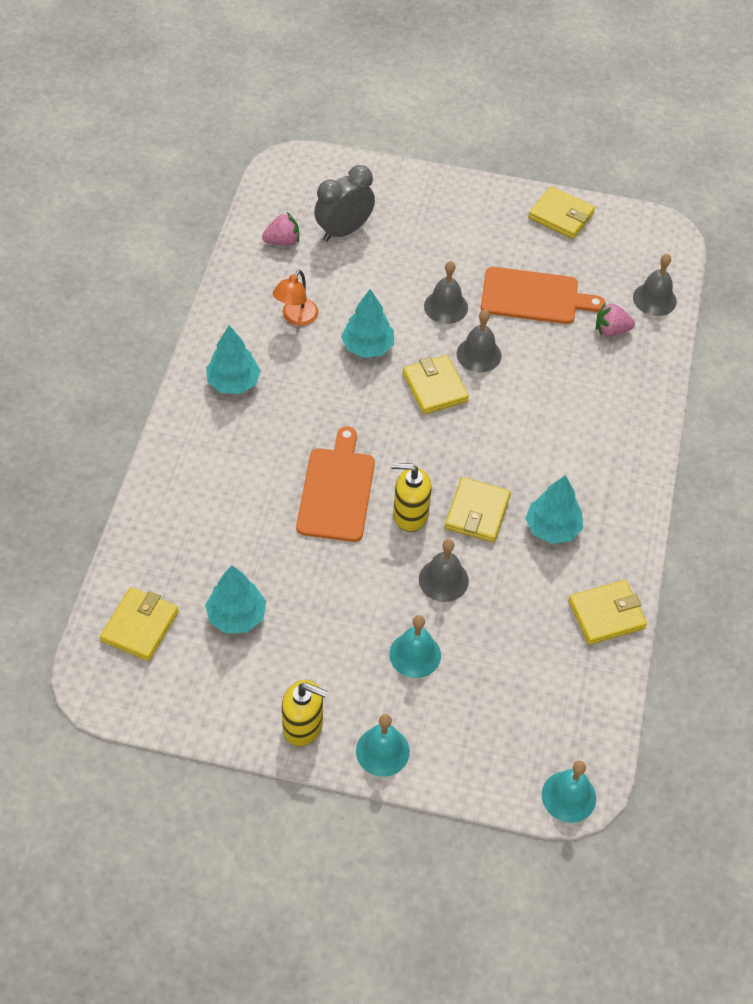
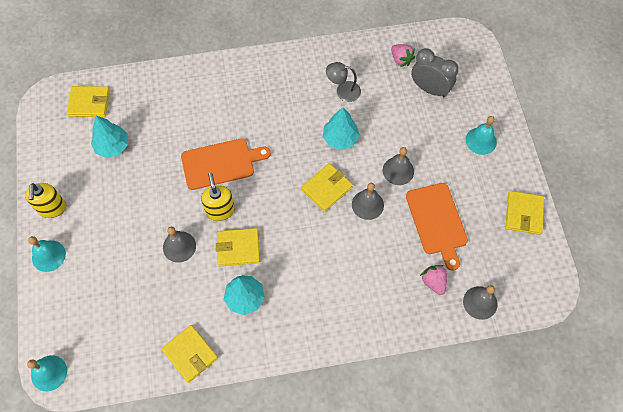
camera: 70 degrees right, 10 degrees up
(233, 382) = (276, 79): turquoise tree -> none
(296, 318) = (343, 91): orange lamp -> grey lamp
(415, 654) = (119, 249): turquoise bell -> turquoise bell (481, 140)

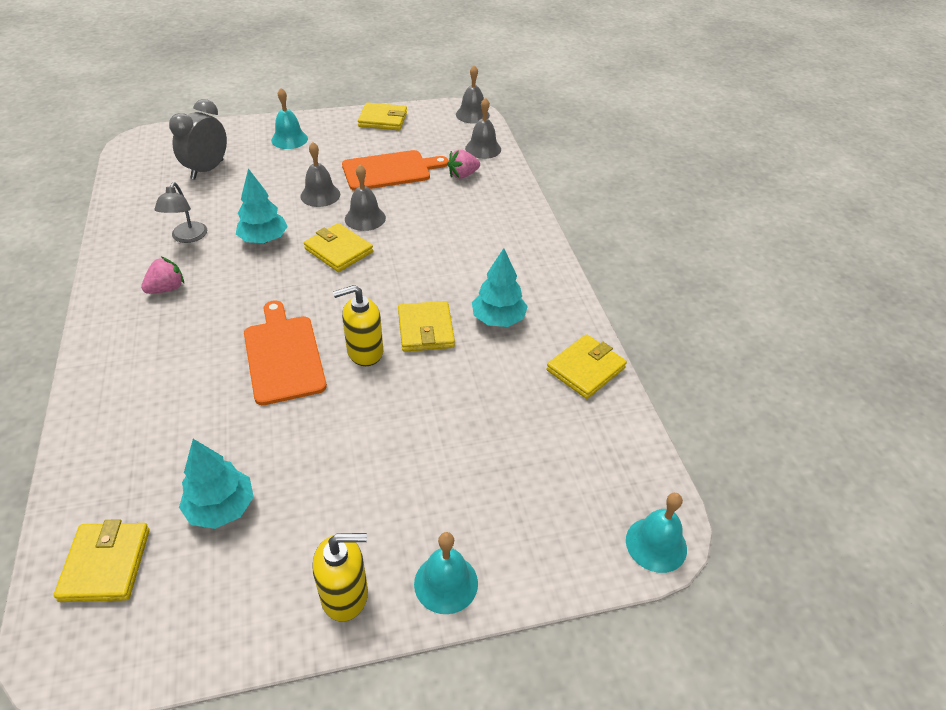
camera: 95 degrees left, 20 degrees down
(179, 246) = (424, 394): grey bell -> grey bell (472, 114)
(401, 60) = (153, 189): pink strawberry -> pink strawberry (167, 288)

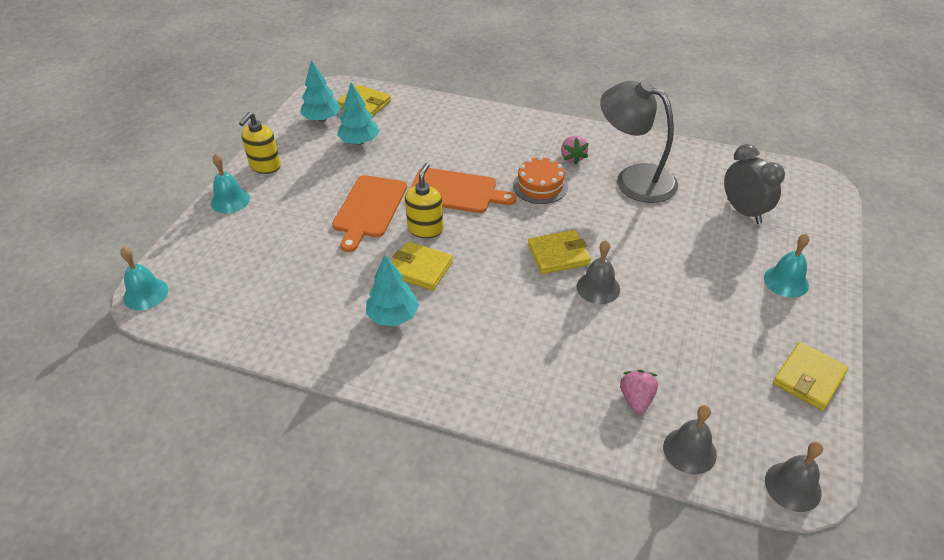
camera: 125 degrees right, 0 degrees up
(187, 237) = (634, 179): grey lamp -> grey lamp, size x1.96
(235, 295) = (540, 186): none -> orange cake
(264, 239) = (604, 217): turquoise tree -> turquoise tree (322, 119)
(320, 195) = (657, 270): grey bell -> none
(390, 170) = (678, 338): orange cutting board -> orange cutting board (369, 209)
(585, 369) = (294, 341): yellow wallet -> none

